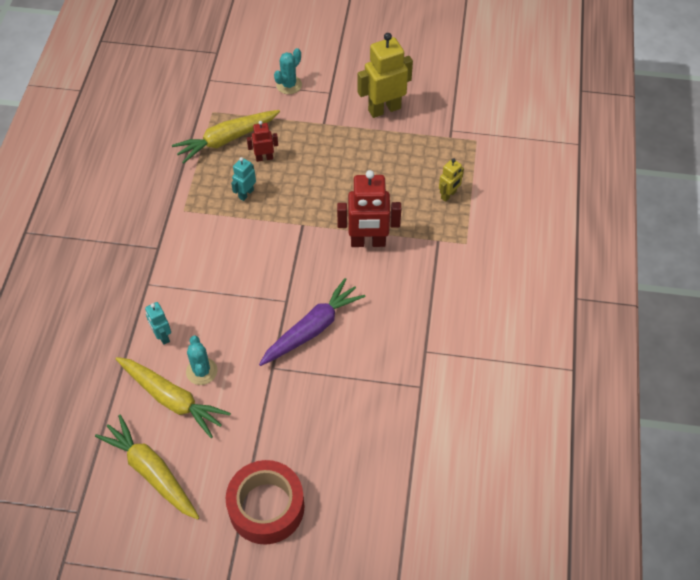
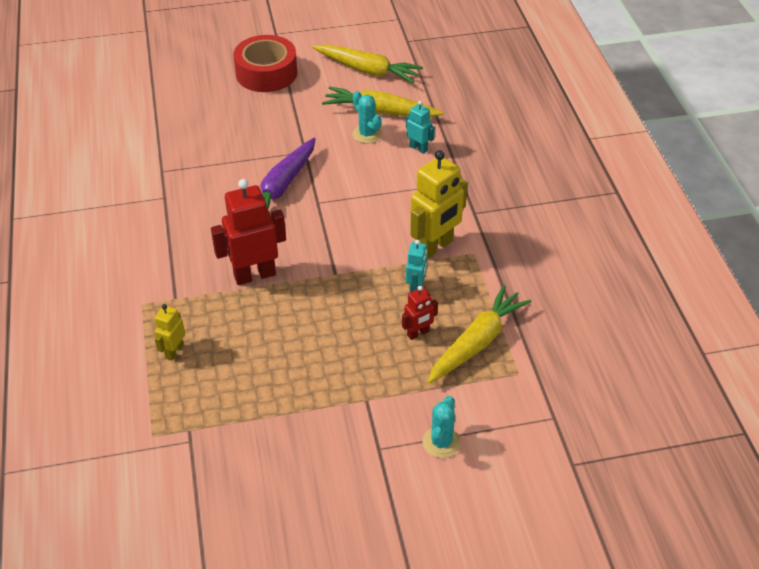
camera: 160 degrees right, 10 degrees down
(384, 109) = (293, 445): yellow robot -> yellow robot (435, 247)

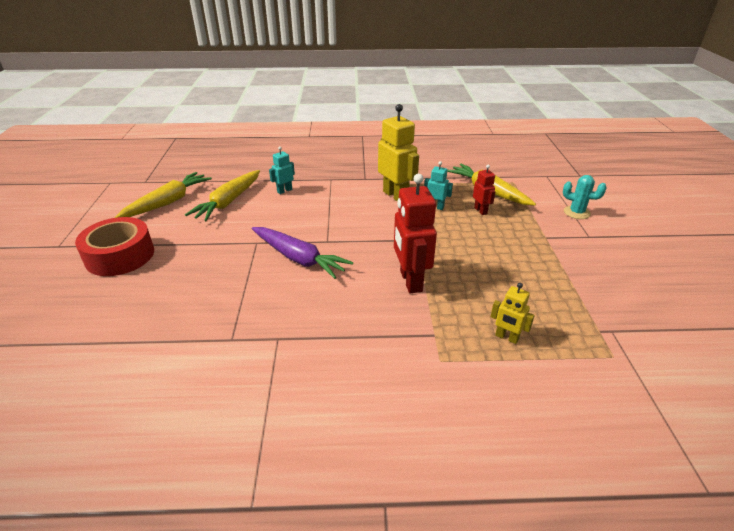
camera: 80 degrees left, 10 degrees down
(367, 134) = (253, 210): turquoise cactus -> none

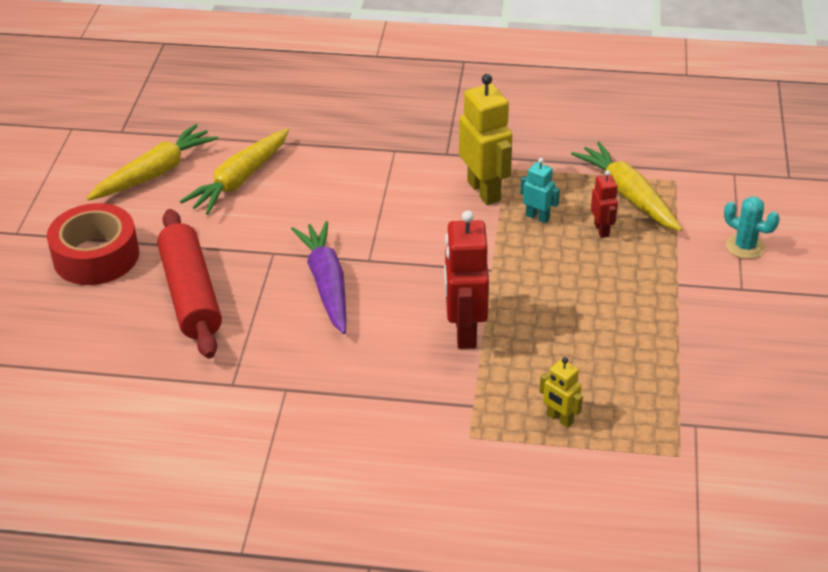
camera: 10 degrees right, 5 degrees up
(195, 275) = (191, 294): none -> red rolling pin
(284, 191) = (322, 167): turquoise robot -> none
(299, 258) = (326, 283): purple carrot -> purple carrot turned 150 degrees counterclockwise

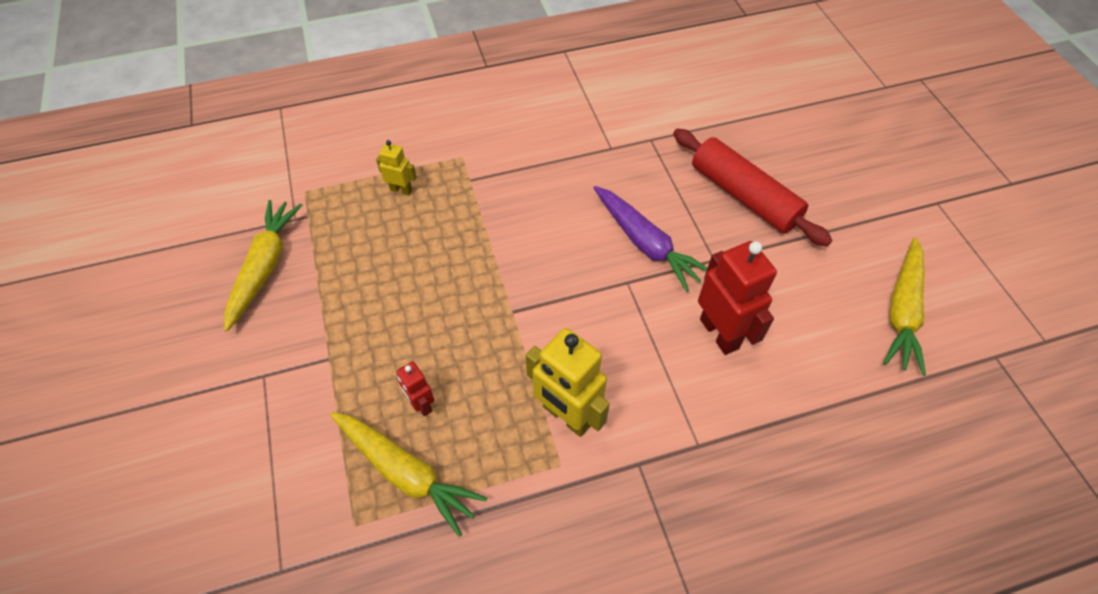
camera: 155 degrees right, 15 degrees up
(96, 256) = (851, 204): red tape -> none
(240, 180) = (817, 333): yellow carrot -> yellow carrot (265, 266)
(465, 332) = (505, 238): red robot -> red robot (719, 333)
(537, 217) = (494, 397): turquoise robot -> none
(745, 247) = (262, 437): turquoise cactus -> none

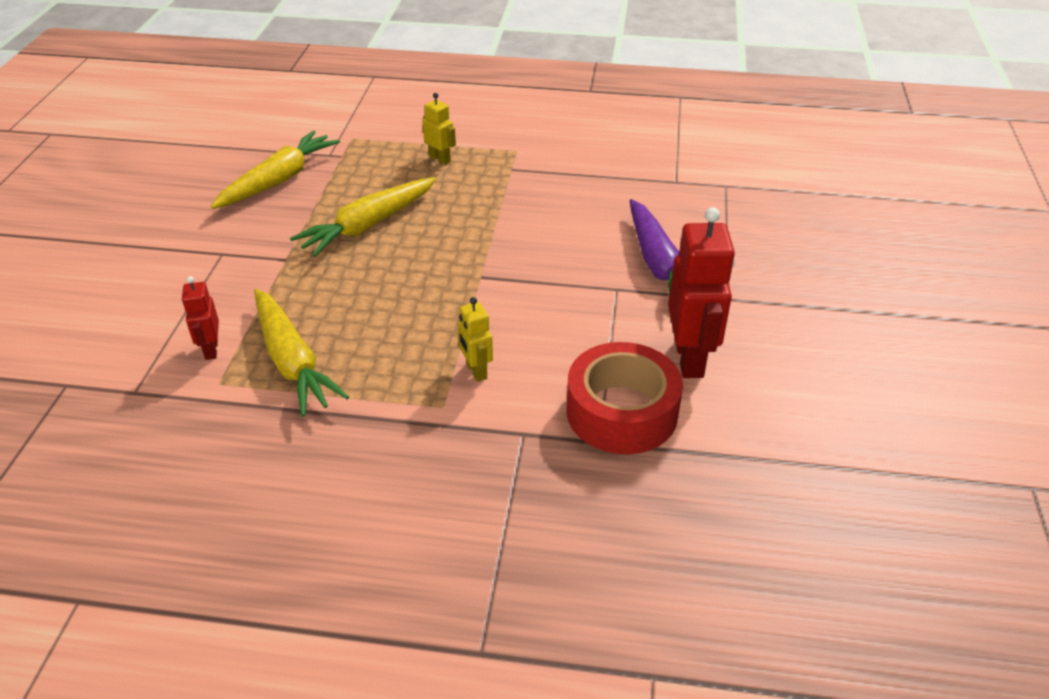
camera: 25 degrees right, 15 degrees down
(421, 404) = (343, 317): red robot -> red robot (211, 350)
(566, 416) = (476, 371): yellow robot -> yellow robot, size x0.52
(699, 409) = (621, 412): none -> red tape
(743, 196) = (800, 257): red rolling pin -> none
(902, 312) = (931, 409): yellow carrot -> yellow carrot (368, 226)

